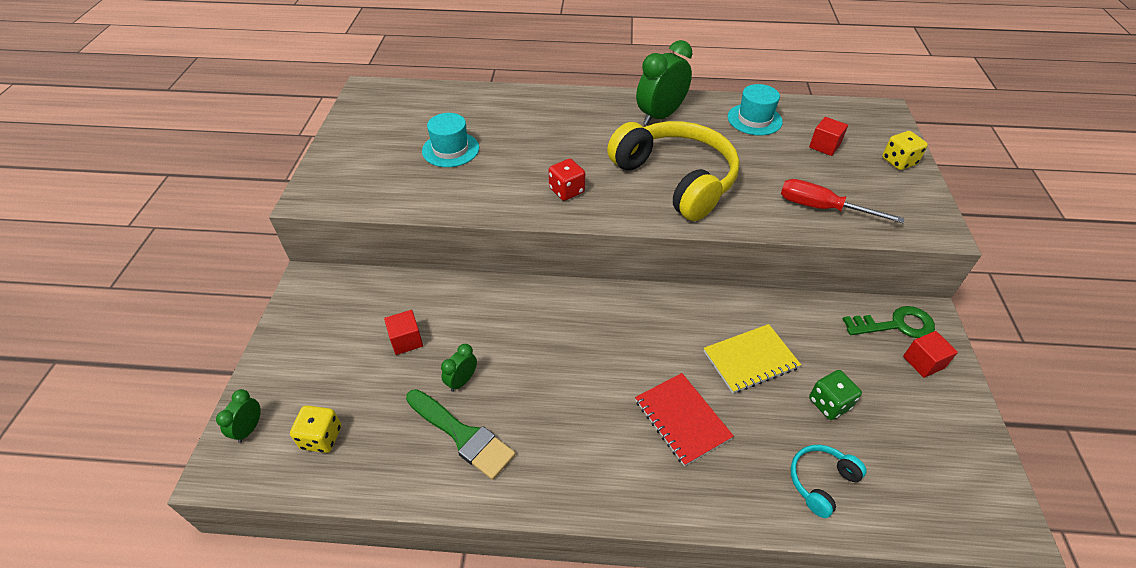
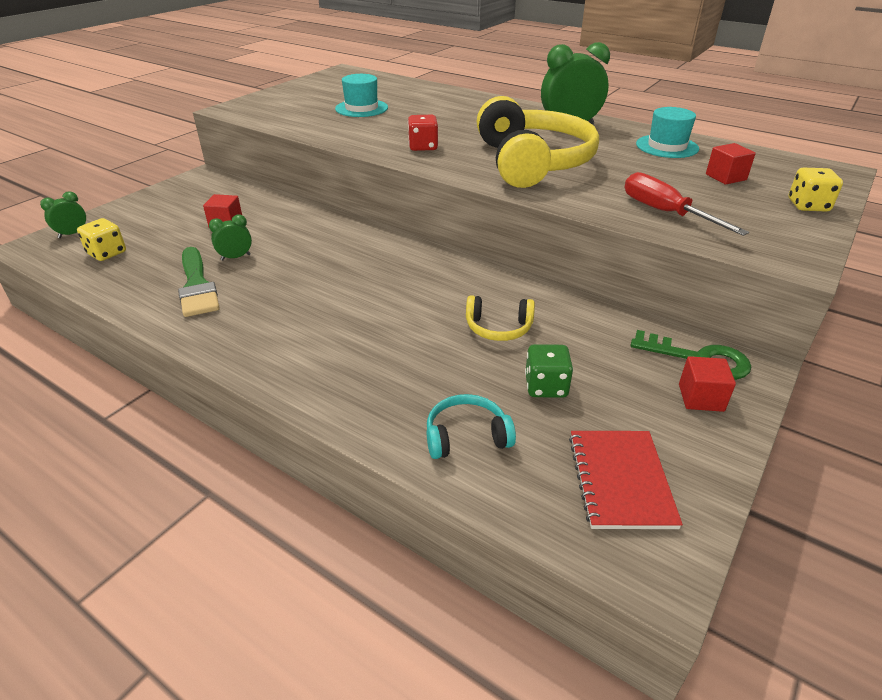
camera: 30 degrees right, 10 degrees down
(682, 419) = (382, 342): red notebook -> red notebook (621, 480)
(750, 359) = (498, 328): yellow notebook -> yellow headphones

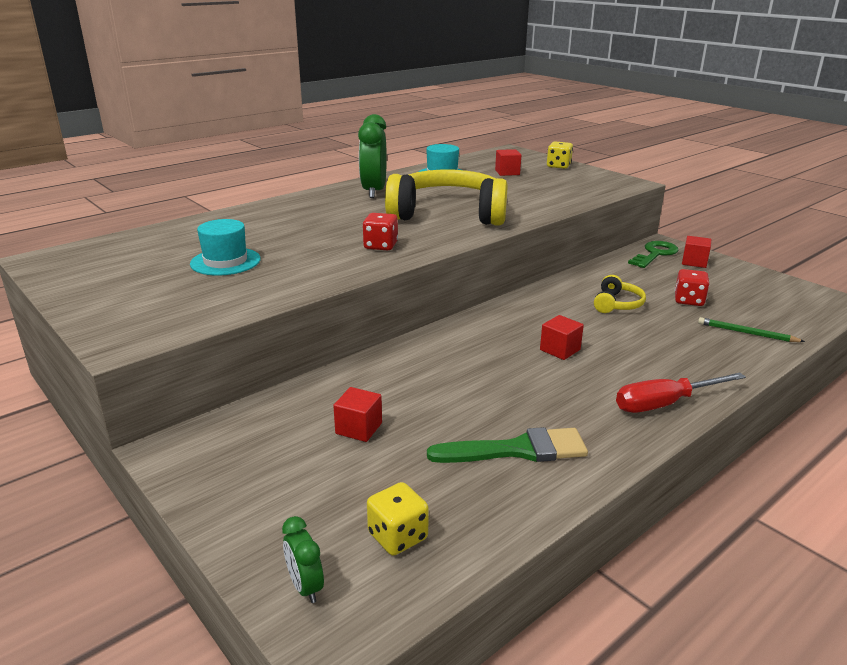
camera: 75 degrees left, 10 degrees down
(235, 257) = (455, 422): green clock -> none
(368, 296) = (560, 350): none -> red cube
(466, 436) = (746, 333): turquoise headphones -> green pencil
(546, 386) = (688, 300): green dice -> red dice
(621, 480) = (773, 296): red notebook -> none
(665, 213) = (559, 195): red screwdriver -> red screwdriver (665, 404)

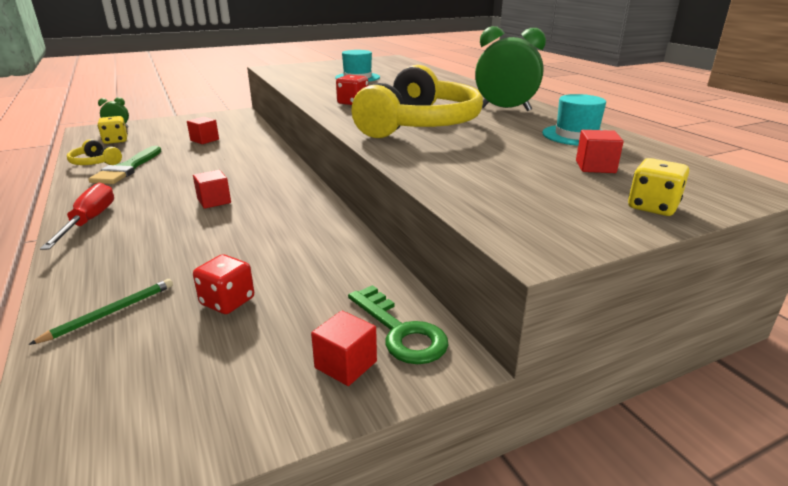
camera: 105 degrees right, 0 degrees up
(617, 304) = (266, 248): yellow headphones -> yellow headphones (95, 162)

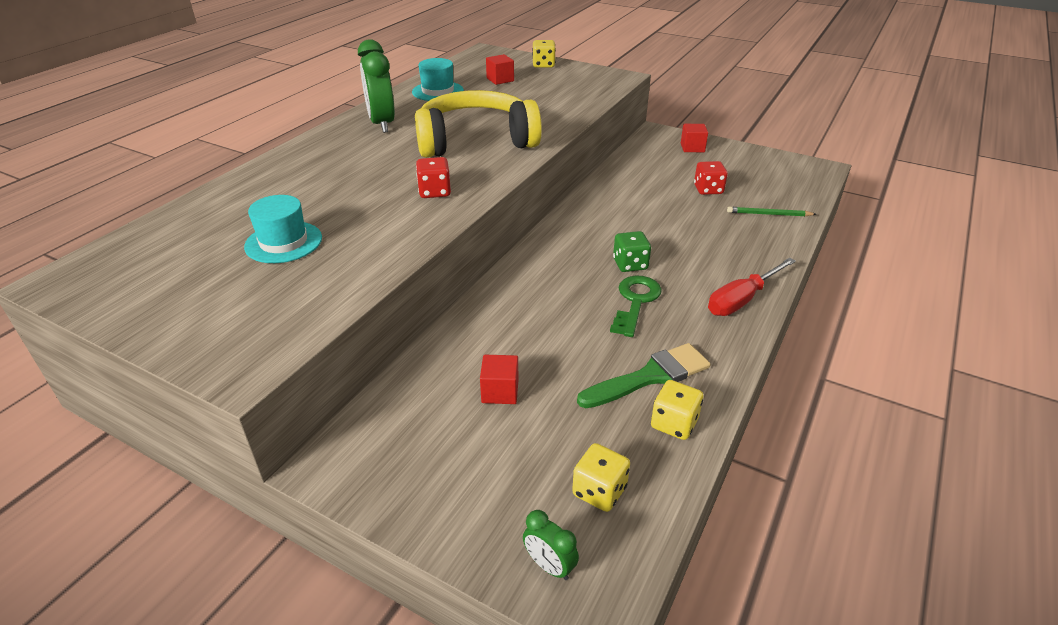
camera: 125 degrees left, 10 degrees up
(95, 162) = (674, 423): yellow headphones -> yellow dice
(214, 201) = (630, 264): red cube -> green dice
(400, 331) = (656, 144): green key -> green key (635, 302)

